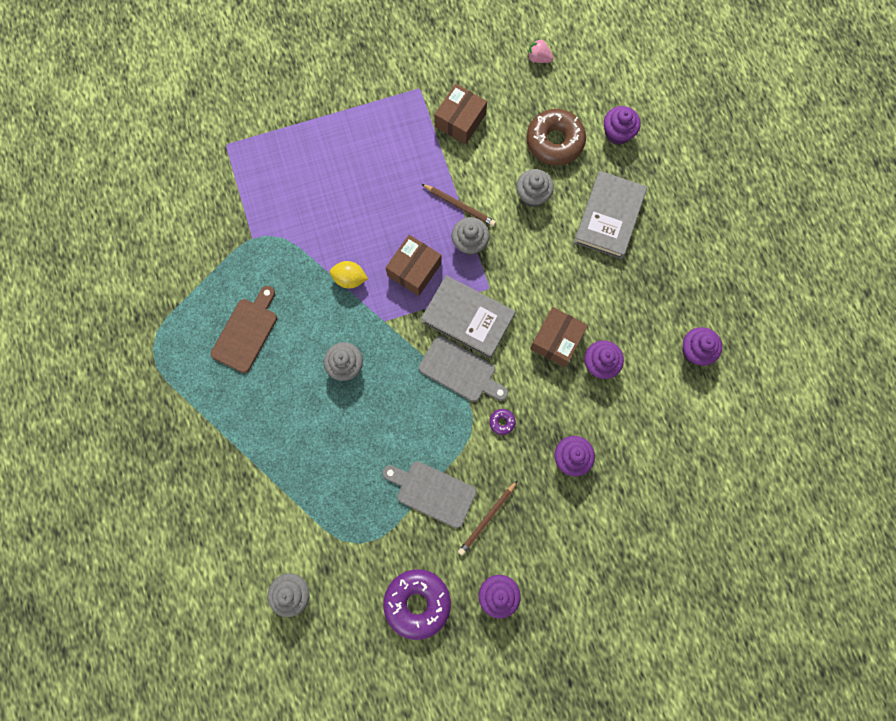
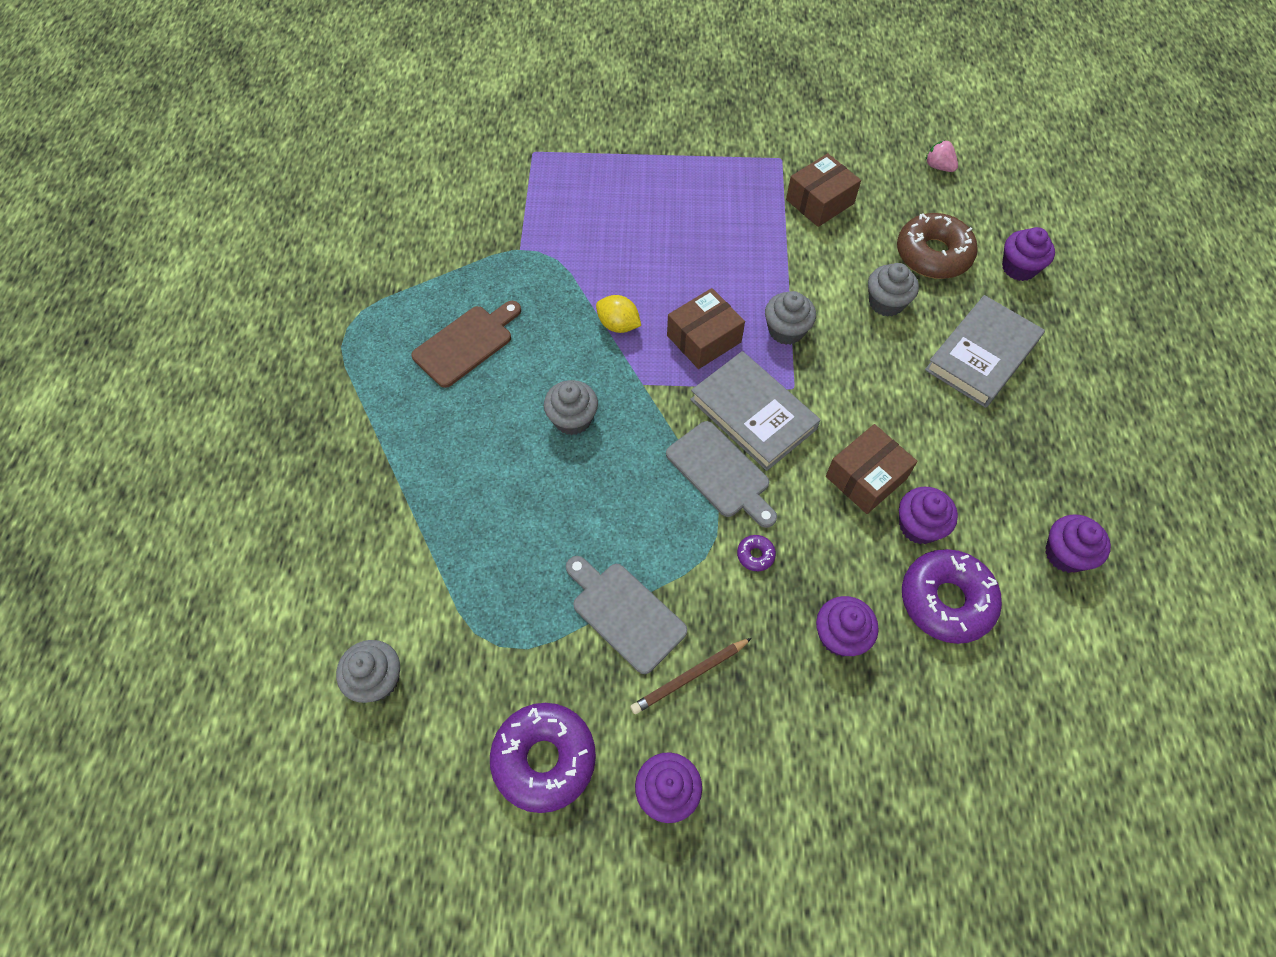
camera: 20 degrees right, 15 degrees down
(459, 206) = (787, 288): brown pencil -> none
(630, 410) = (946, 600): none -> purple donut

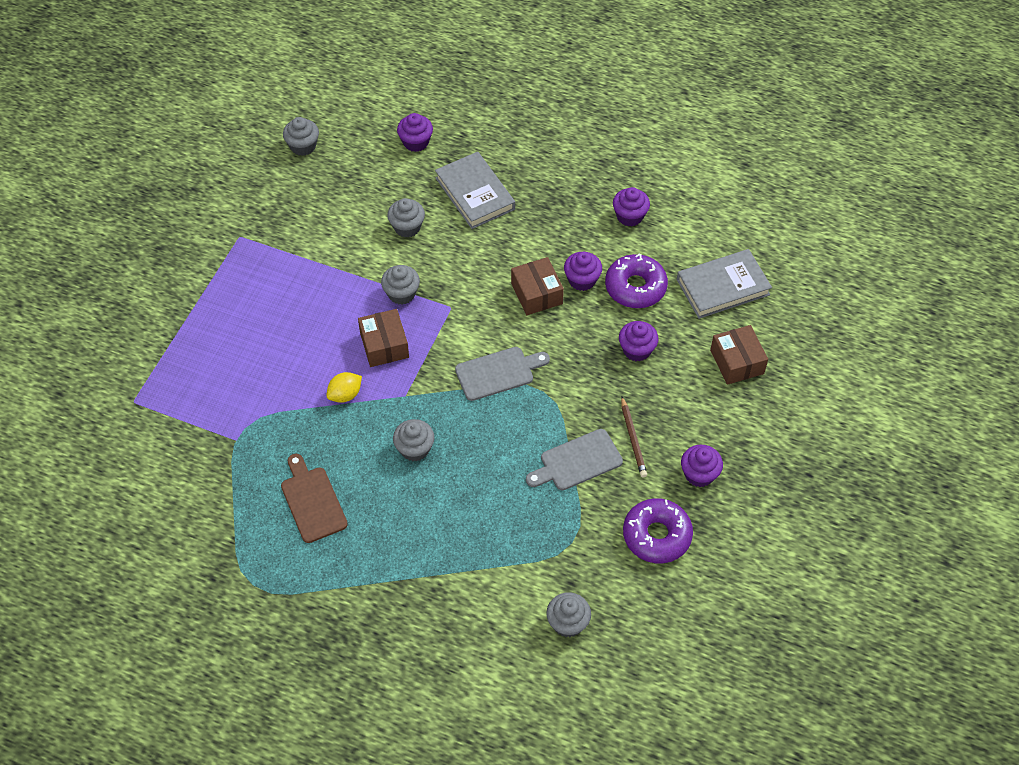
camera: 70 degrees left, 5 degrees down
(753, 414) = (461, 338): grey book -> grey book (723, 287)
(755, 555) = (566, 374): purple donut -> none
(820, 202) = (296, 229): brown box -> brown box (737, 362)
(933, 254) = (380, 184): brown donut -> none
(938, 167) = (303, 146): pink strawberry -> grey cupcake

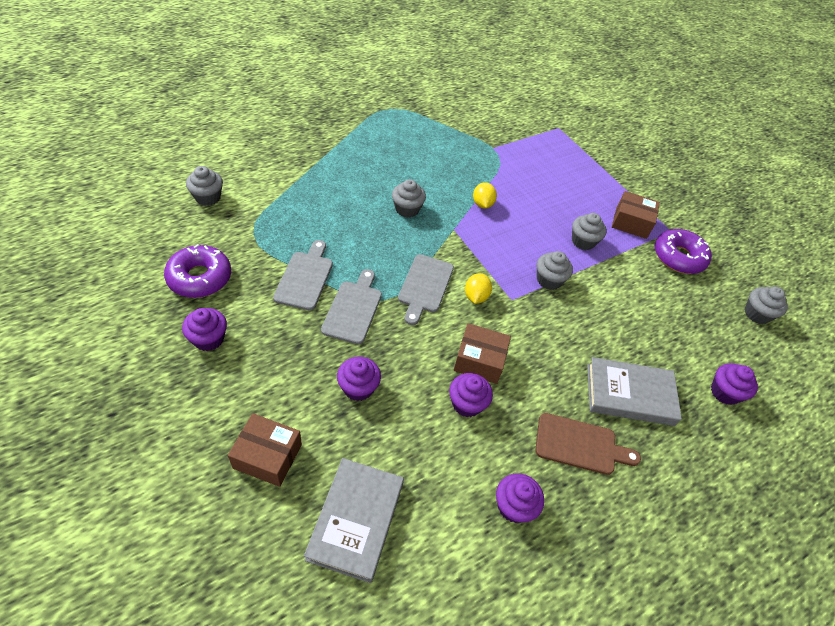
camera: 120 degrees right, 5 degrees down
(312, 501) = (417, 151): brown cutting board -> brown cutting board (580, 444)
(384, 345) = (507, 244): brown box -> brown box (631, 222)
(407, 227) = (618, 324): grey cupcake -> grey cupcake (583, 241)
(473, 332) = (475, 296): none -> yellow lemon
(573, 404) = (353, 309): none -> grey cutting board
(633, 439) = (284, 322): brown pencil -> none
(635, 287) = (423, 440): purple donut -> purple donut (678, 257)

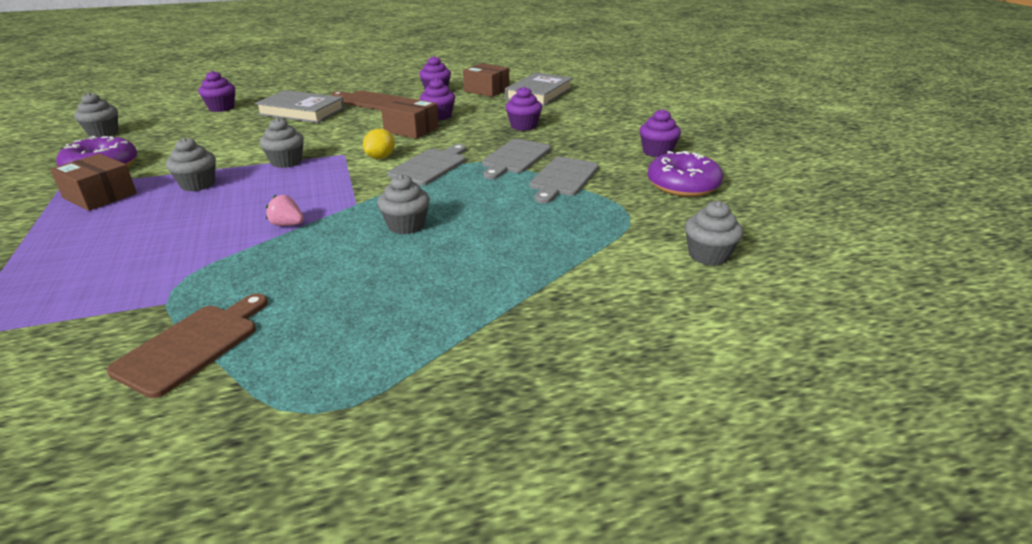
camera: 160 degrees left, 20 degrees down
(267, 456) = (596, 111): brown box -> brown box (486, 90)
(458, 129) = (192, 345): none -> brown cutting board
(482, 204) = (287, 225): yellow lemon -> pink strawberry

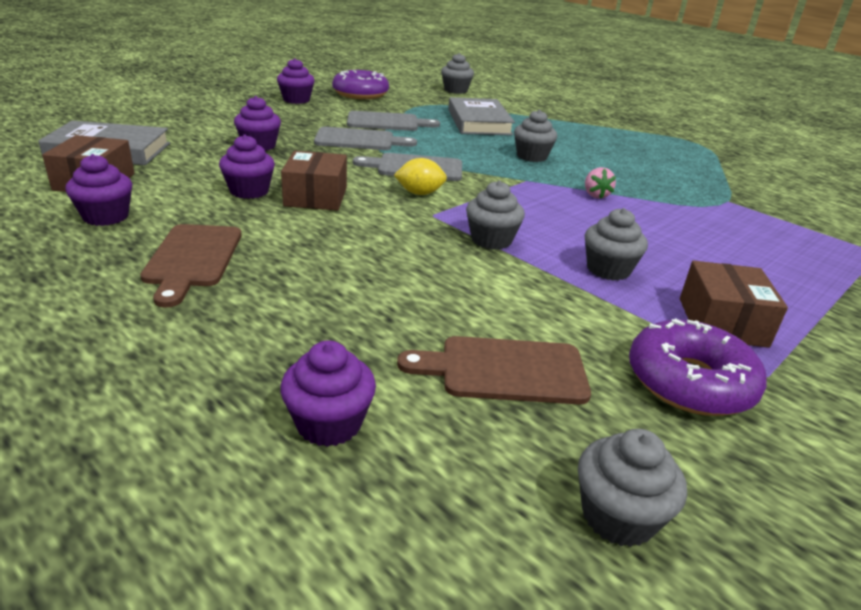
camera: 120 degrees left, 0 degrees up
(192, 345) = (729, 179): brown cutting board -> brown cutting board (505, 370)
(301, 112) = (292, 303): grey book -> grey book (479, 122)

